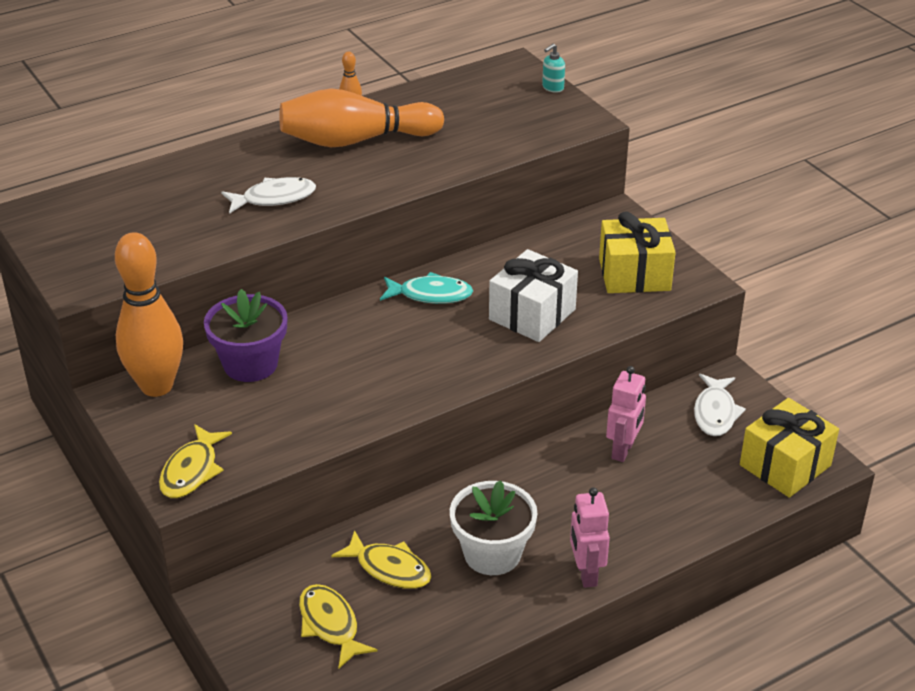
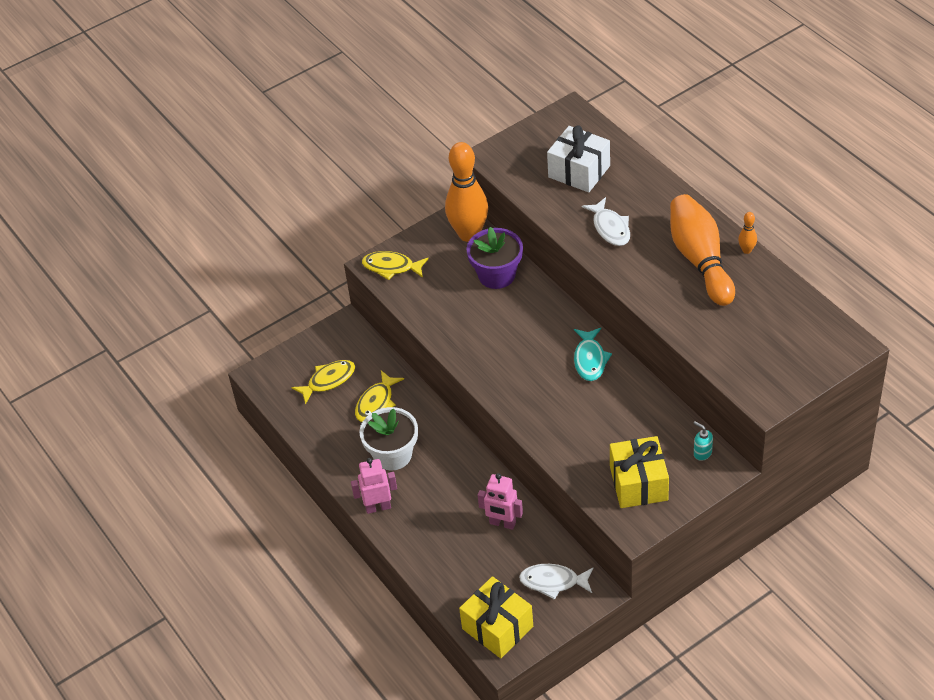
camera: 90 degrees right, 10 degrees up
(532, 314) = (575, 422): white gift -> white gift (579, 171)
(552, 88) = (817, 374): turquoise soap dispenser -> turquoise soap dispenser (702, 453)

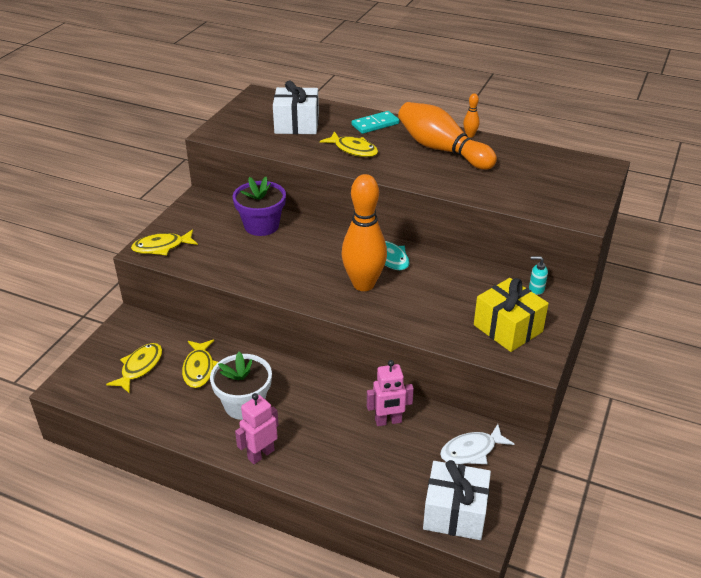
camera: 35 degrees left, 10 degrees down
(469, 234) = (216, 206): orange bowling pin -> orange bowling pin (363, 284)
(497, 627) = (455, 513): yellow gift -> white gift
(610, 228) = (353, 149): white fish -> yellow fish
(659, 199) = (375, 124): none -> turquoise domino

